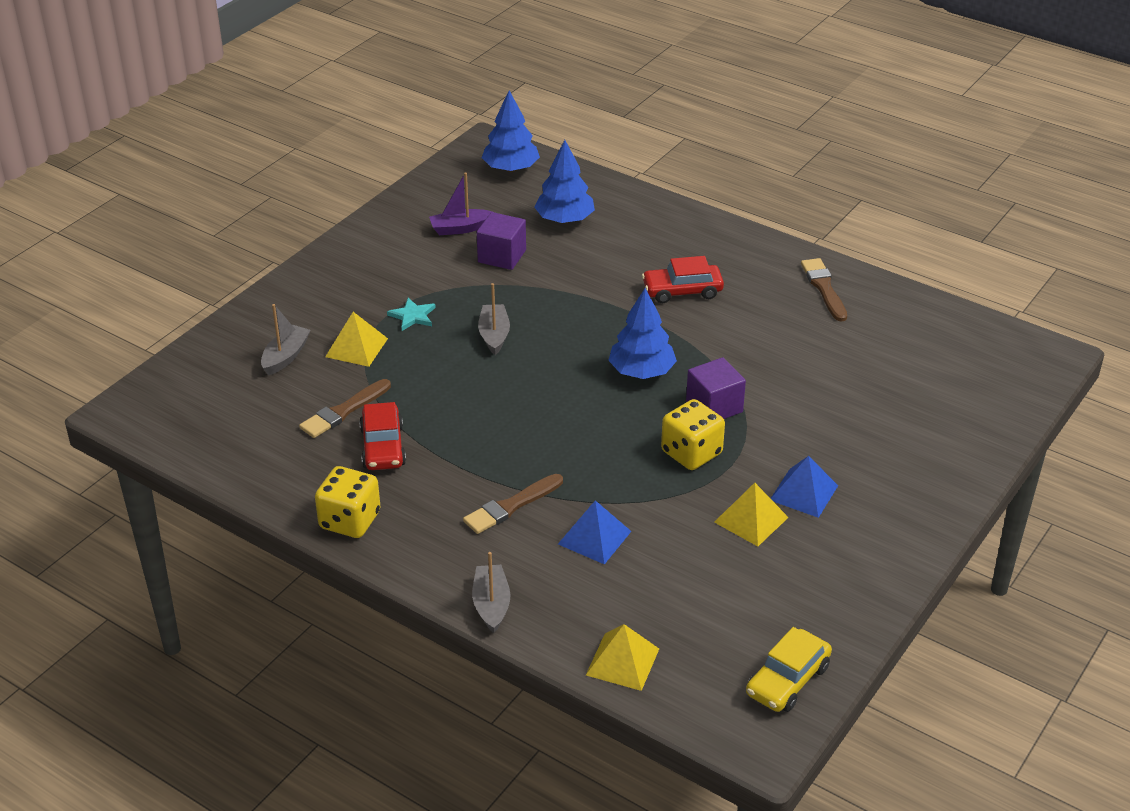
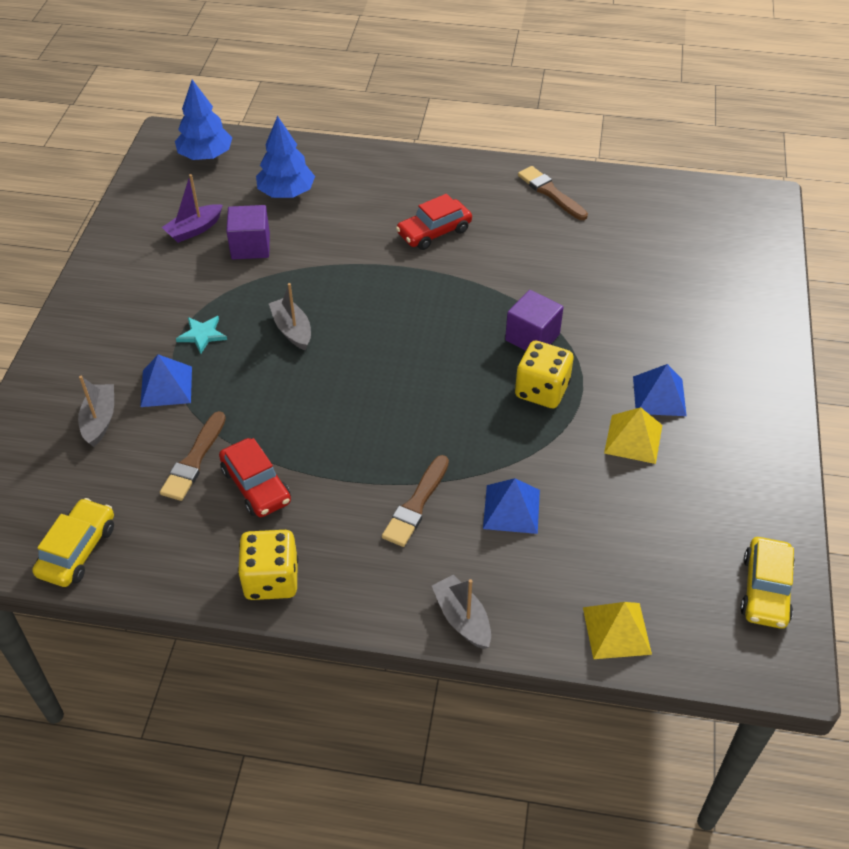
camera: 25 degrees left, 10 degrees up
(209, 447) = (77, 550): none -> yellow car
(356, 347) = (166, 386): yellow pyramid -> blue pyramid
(641, 371) = (448, 323): blue tree -> none

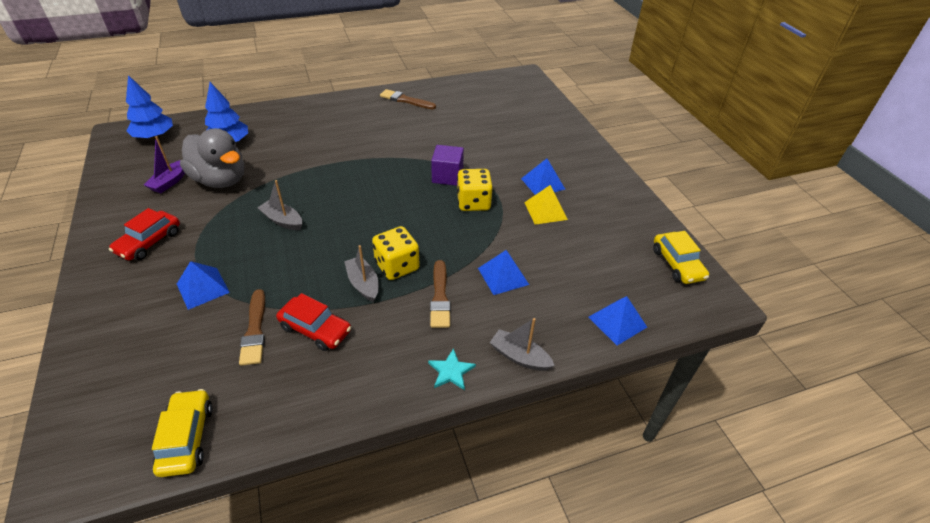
camera: 30 degrees left, 5 degrees down
(100, 420) = (156, 331): grey boat -> grey boat (363, 284)
(202, 335) = (213, 245): turquoise star -> turquoise star (451, 371)
(250, 246) = (220, 180): purple cube -> grey duck
(271, 579) = (367, 390): yellow dice -> yellow dice (397, 266)
(434, 232) = (347, 138): red car -> red car (149, 242)
(616, 630) = (617, 322): yellow pyramid -> blue pyramid

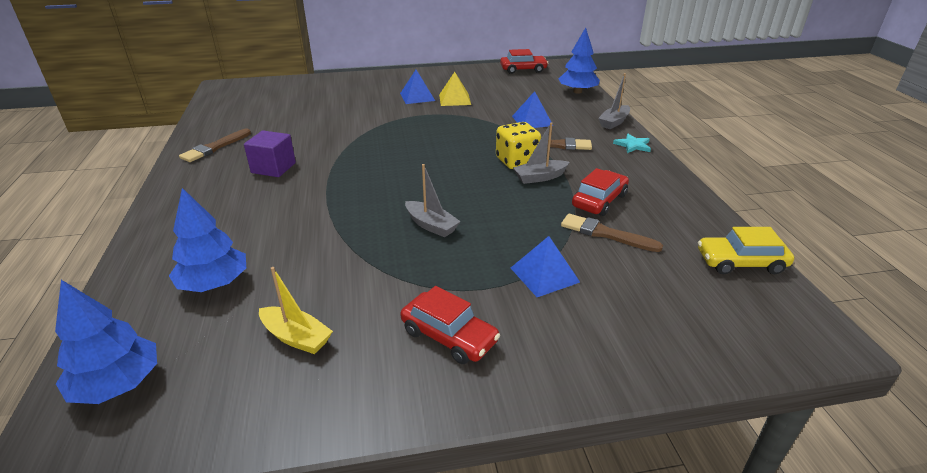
camera: 80 degrees left, 10 degrees down
(170, 182) = (296, 337): purple boat -> yellow boat
(220, 180) = (319, 282): grey duck -> none
(255, 330) = (605, 234): brown brush -> brown brush turned 150 degrees counterclockwise
(282, 221) = (431, 225): grey boat -> grey boat turned 90 degrees counterclockwise
(447, 176) = (387, 133): purple cube -> purple cube (273, 168)
(473, 203) = (434, 124): yellow dice -> none
(617, 322) = (577, 92): blue pyramid -> blue tree
(677, 264) = (523, 70): yellow car -> red car

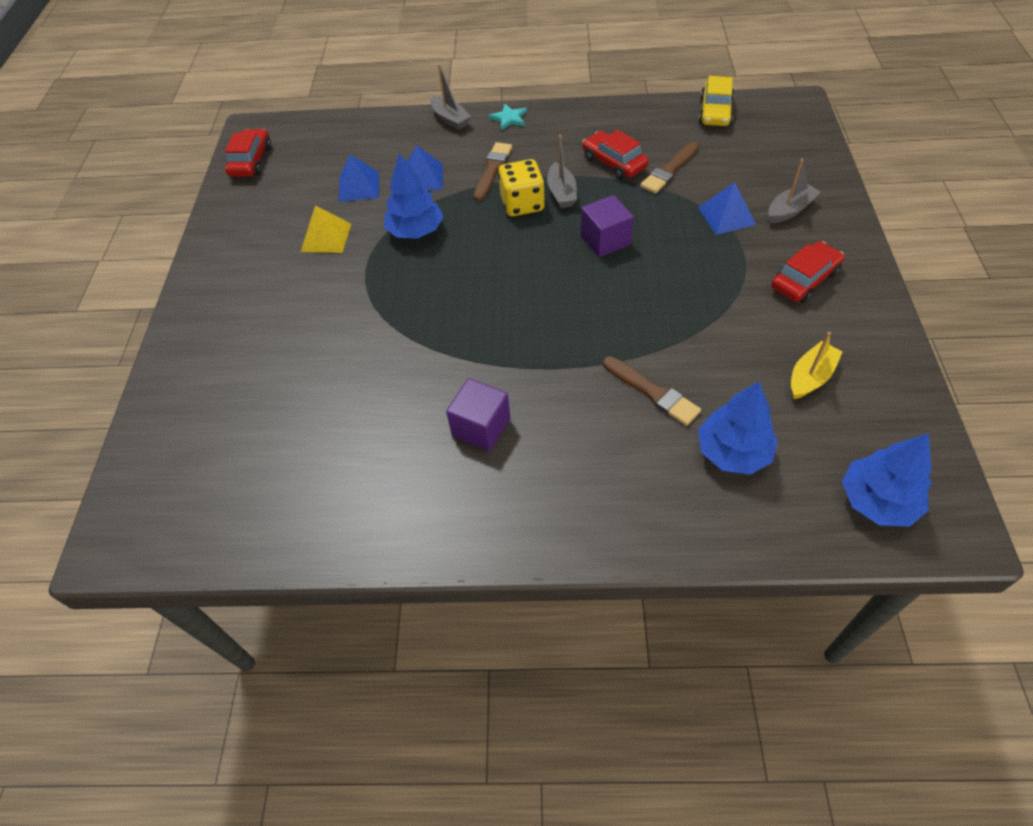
camera: 75 degrees left, 20 degrees up
(215, 147) = (392, 510): brown brush -> brown brush (653, 392)
(417, 97) = (298, 274): blue pyramid -> blue pyramid (359, 186)
(431, 225) = (642, 280): grey boat -> grey boat (789, 210)
(481, 203) = (605, 240): none -> purple cube
(577, 92) = (352, 128): blue tree -> blue tree (416, 231)

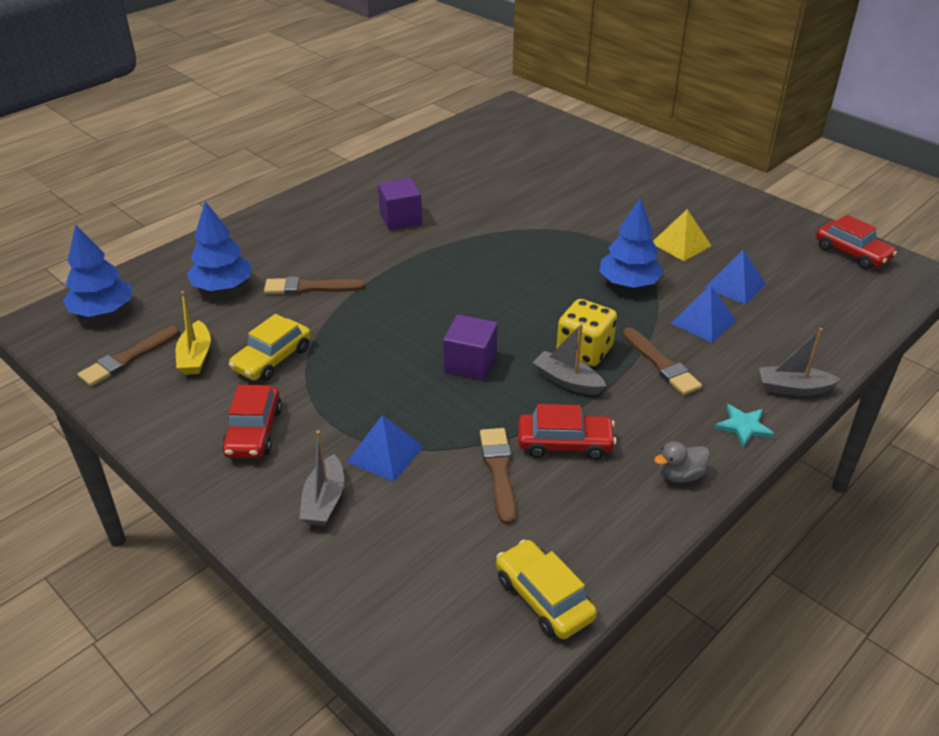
camera: 130 degrees right, 15 degrees down
(578, 118) = (680, 475): none -> grey duck
(746, 334) = (272, 359): none -> yellow car
(875, 414) = (127, 359): none -> brown brush

